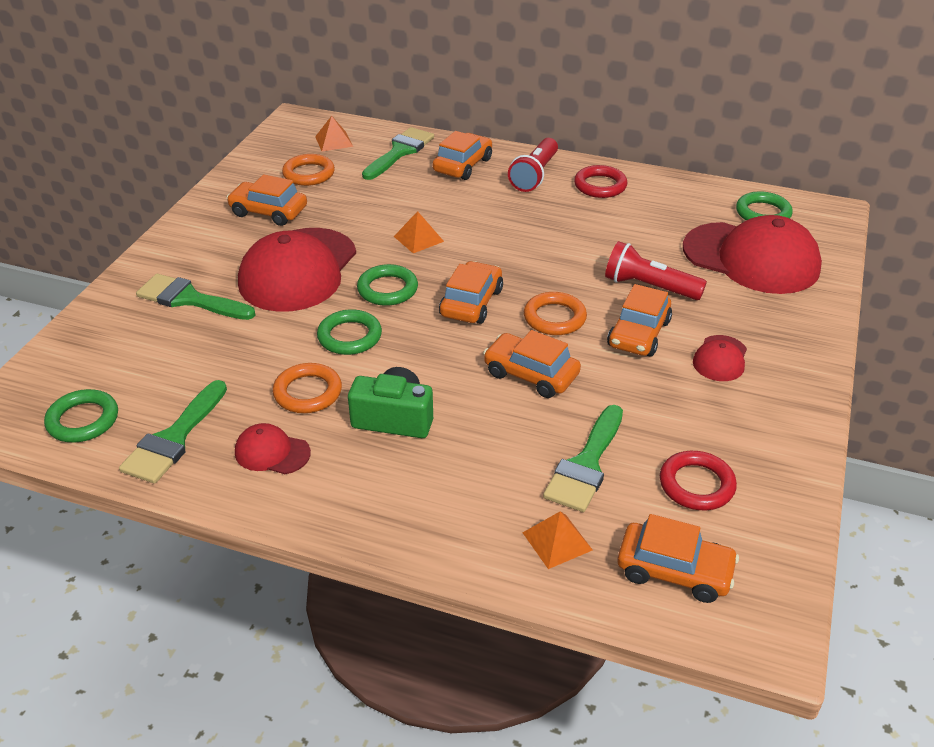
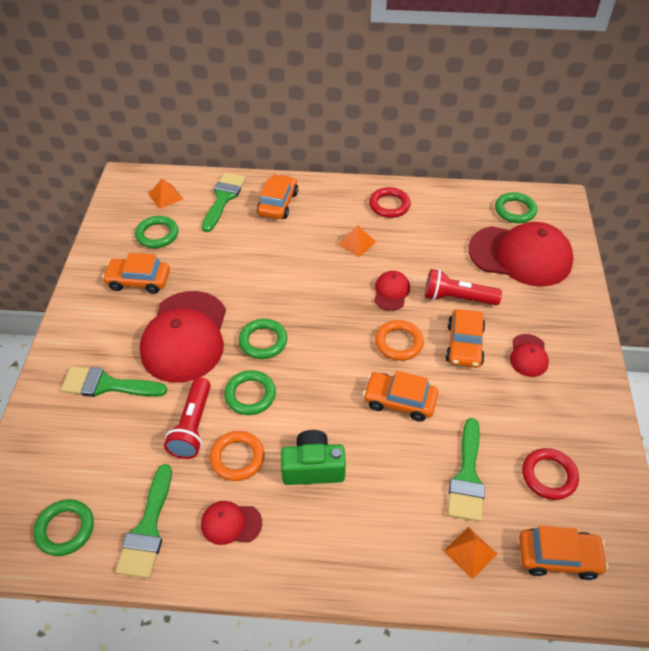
camera: 15 degrees left, 10 degrees up
(308, 174) = (157, 234): orange ring -> green ring
(418, 239) = (269, 285): orange pyramid -> orange pyramid (357, 243)
(471, 303) = (332, 341): orange car -> none
(535, 175) = (337, 204): red flashlight -> red flashlight (193, 426)
(566, 268) = (391, 292): none -> red cap

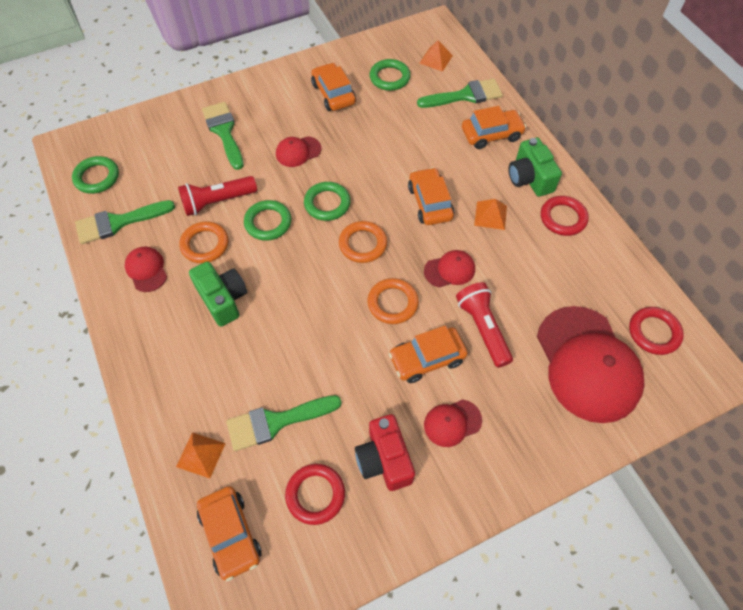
camera: 60 degrees right, 10 degrees up
(185, 336) = (298, 152): red cap -> red cap, size x0.45
(326, 336) = (363, 244): none -> orange ring
(339, 204) = (529, 178): none -> green camera
(399, 401) = (327, 332): orange car -> orange car (430, 203)
(515, 210) = (654, 332): green ring -> red ring
(539, 414) = (384, 459): none -> red camera

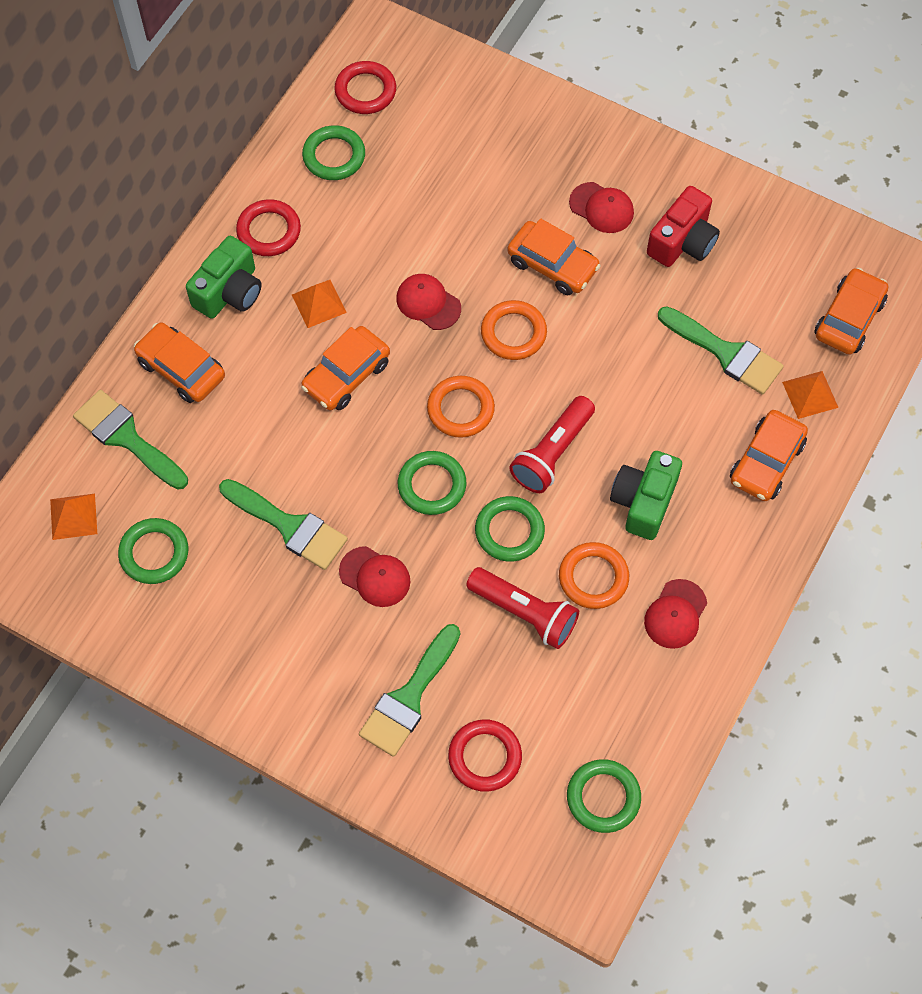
camera: 125 degrees left, 5 degrees up
(118, 222) = (643, 705): green brush -> green brush (289, 526)
(315, 494) = (760, 276): red ring -> red ring (485, 757)
(333, 94) = (237, 606): orange car -> orange car (766, 462)
(482, 328) = (478, 235): red flashlight -> red flashlight (552, 453)
(587, 364) = (447, 130): red cap -> none
(604, 282) = (334, 156): none -> green ring

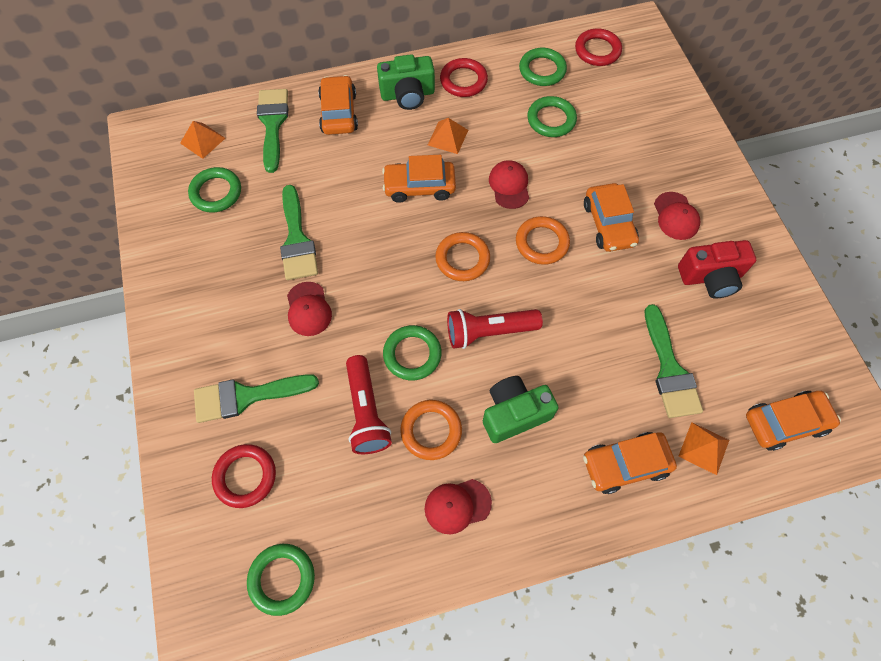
camera: 45 degrees right, 0 degrees up
(432, 485) = (398, 287): green ring -> green ring (551, 120)

